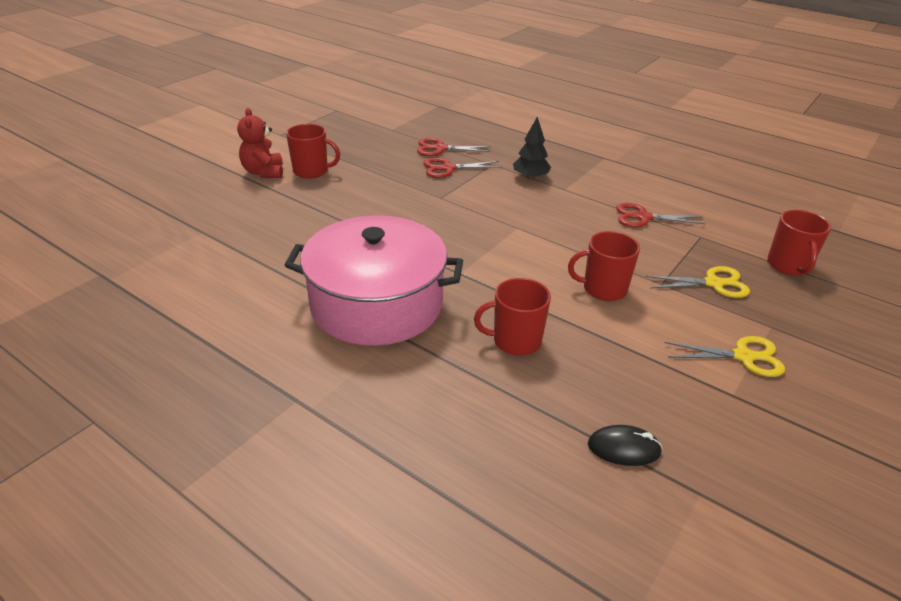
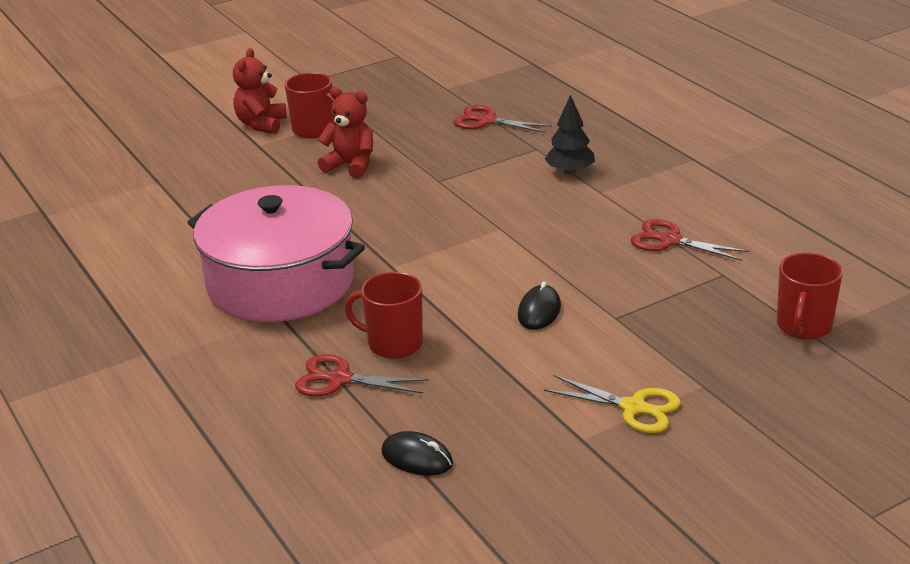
camera: 25 degrees right, 5 degrees down
(362, 195) = (351, 166): none -> red teddy bear
(448, 168) = (476, 147): red scissors -> red scissors (339, 379)
(603, 289) = (539, 311): red mug -> black mouse
(713, 283) = (680, 329): yellow scissors -> none

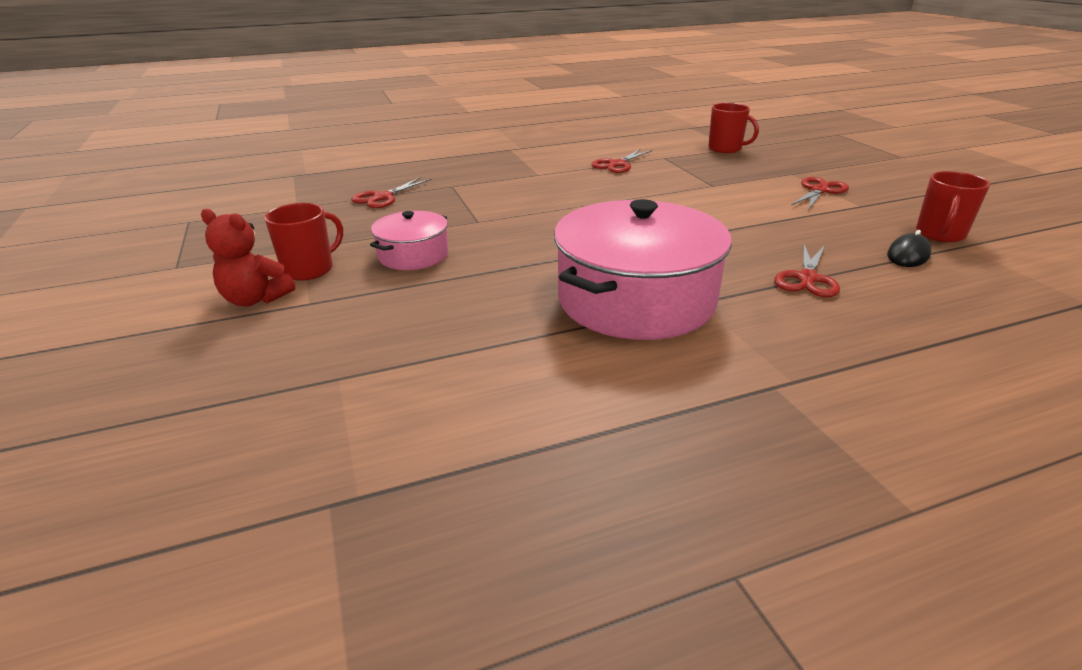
camera: 80 degrees left, 0 degrees up
(351, 166) = (413, 255): red teddy bear -> pink pot
(393, 344) = (748, 254): red mug -> red mug (940, 234)
(539, 311) = (702, 204): black mouse -> none
(570, 171) = (499, 179): black tree -> none
(633, 407) = (820, 190): yellow scissors -> red scissors

